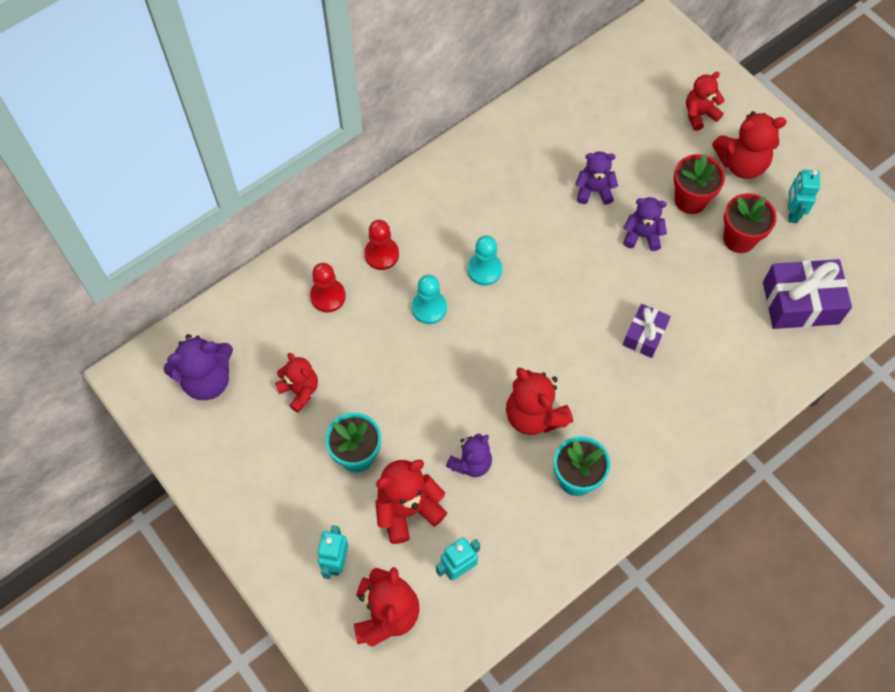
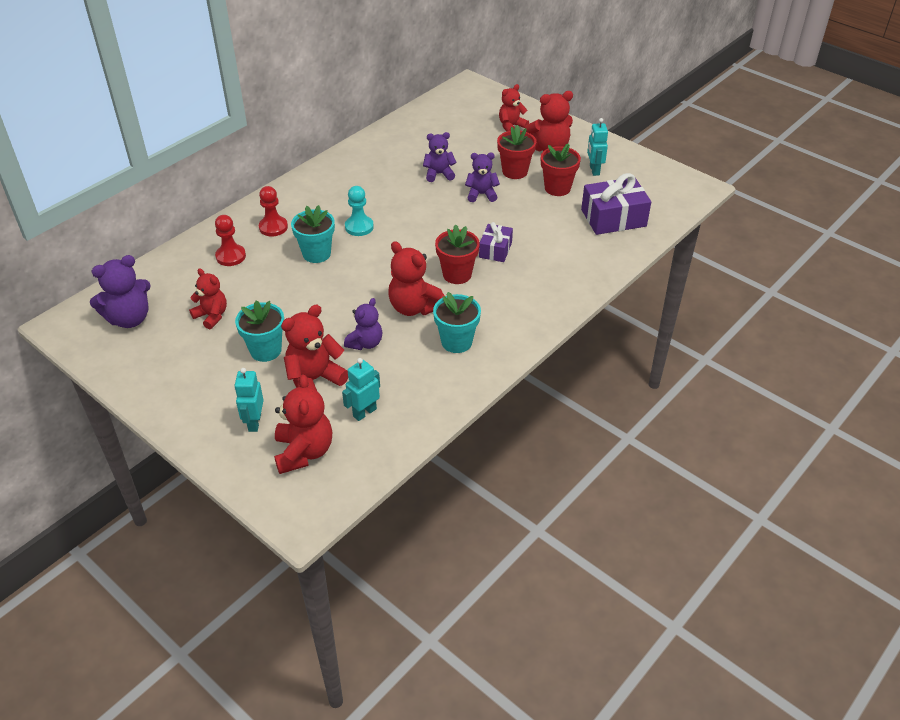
camera: 10 degrees left, 20 degrees down
(429, 308) = (316, 254): turquoise pawn -> turquoise flower pot
(592, 369) = (457, 274): none -> red flower pot

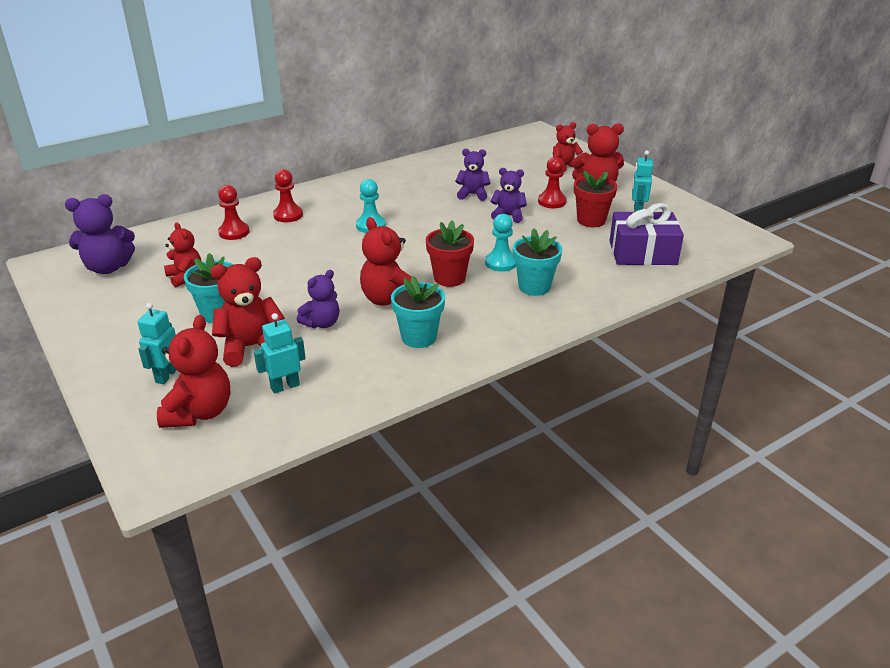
camera: 15 degrees right, 10 degrees down
(316, 254) = (317, 241): turquoise flower pot -> turquoise flower pot (534, 287)
(495, 250) = (501, 263): purple gift -> turquoise pawn
(515, 171) = (552, 202): red flower pot -> red pawn

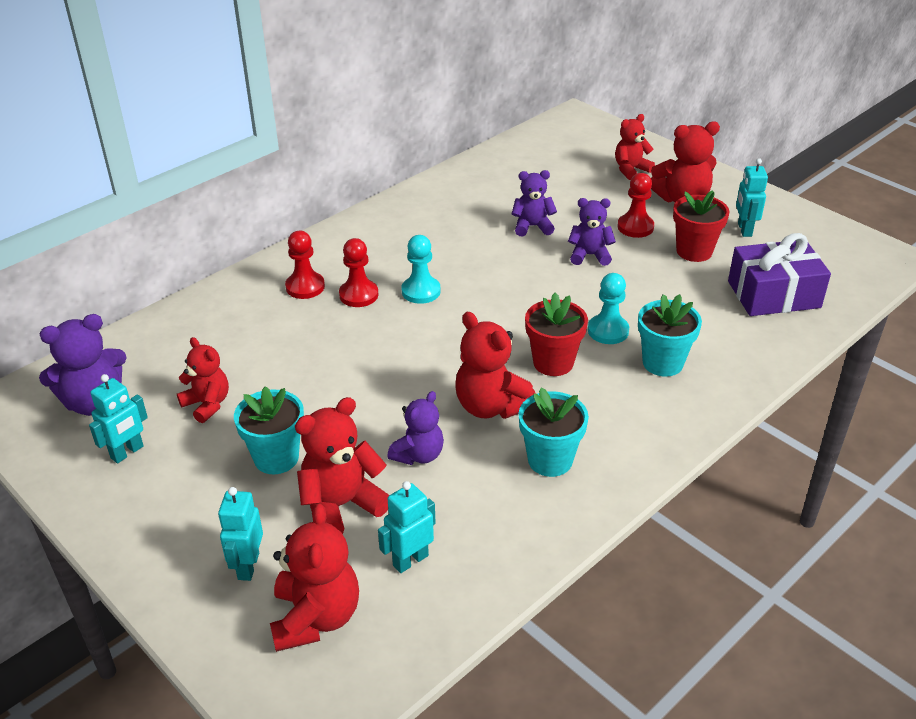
camera: 10 degrees left, 5 degrees up
(116, 299) = (127, 452): none -> turquoise robot
(234, 232) = (243, 323): red pawn -> red pawn (358, 295)

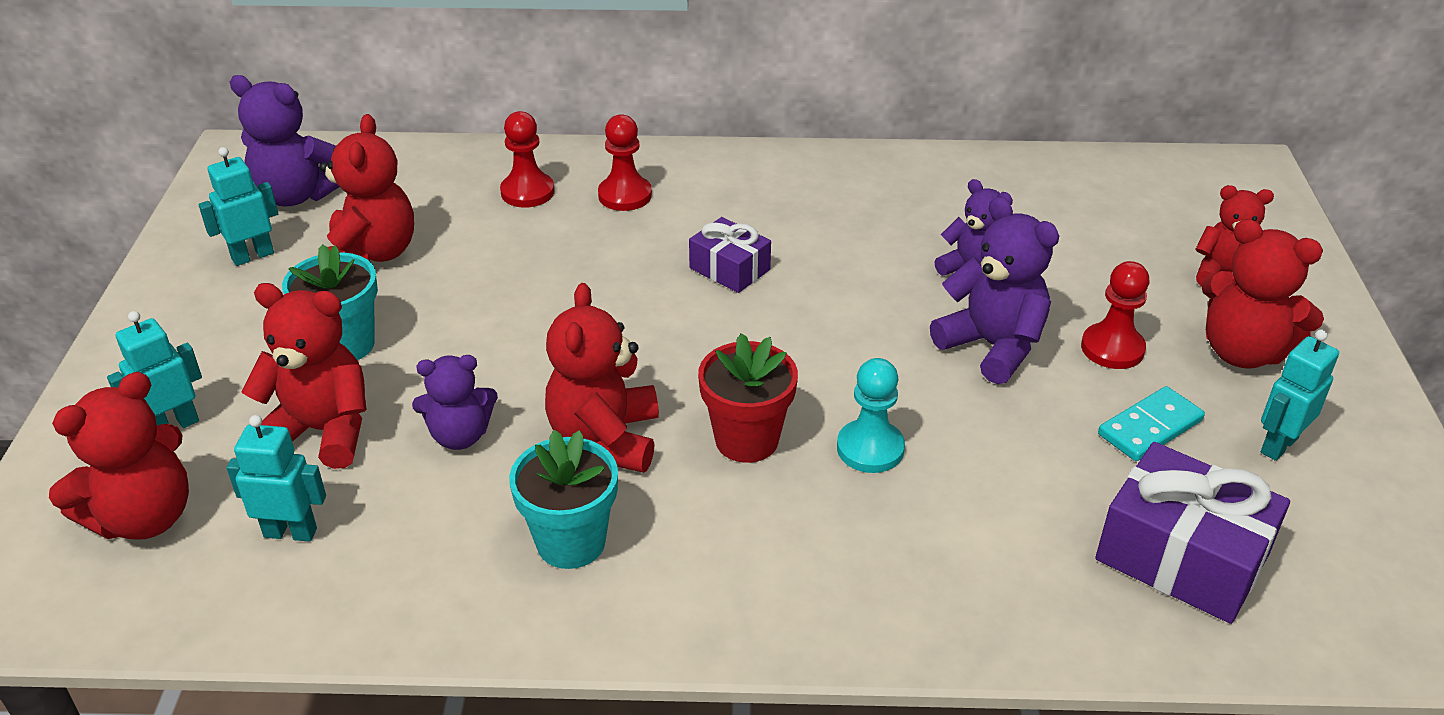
camera: 45 degrees right, 0 degrees up
(127, 452) = (252, 256): turquoise robot -> turquoise robot turned 150 degrees clockwise
(207, 404) = (371, 255): red teddy bear -> red teddy bear, size x1.52
(358, 295) = (662, 234): red pawn -> red pawn (527, 192)
(421, 291) = (729, 269): turquoise pawn -> purple gift
(589, 255) = (992, 346): purple teddy bear -> purple teddy bear, size x1.52
(662, 363) = (877, 533): turquoise flower pot -> none
(694, 251) = (1149, 427): red flower pot -> turquoise domino

